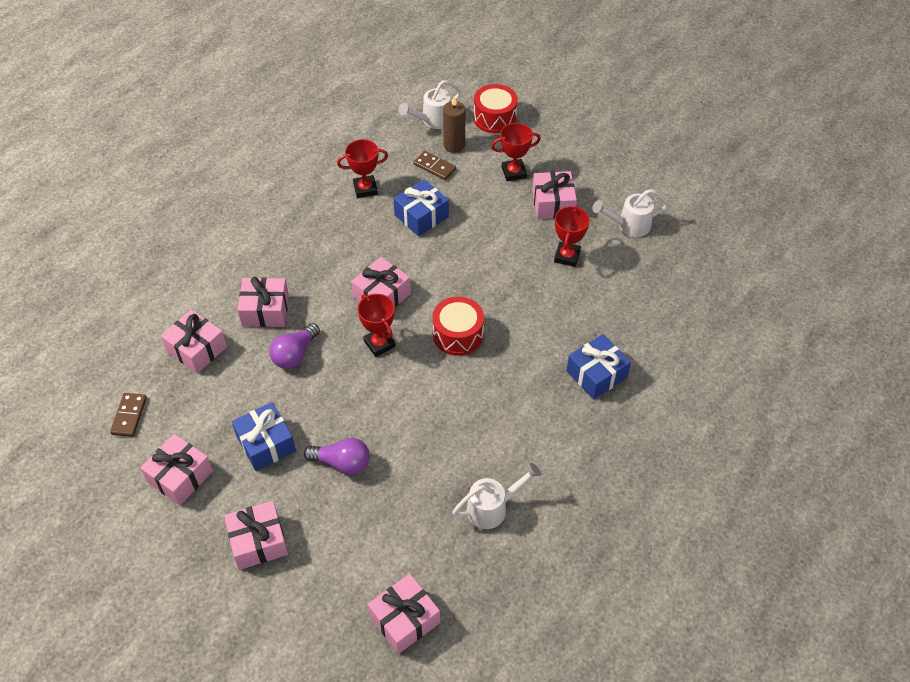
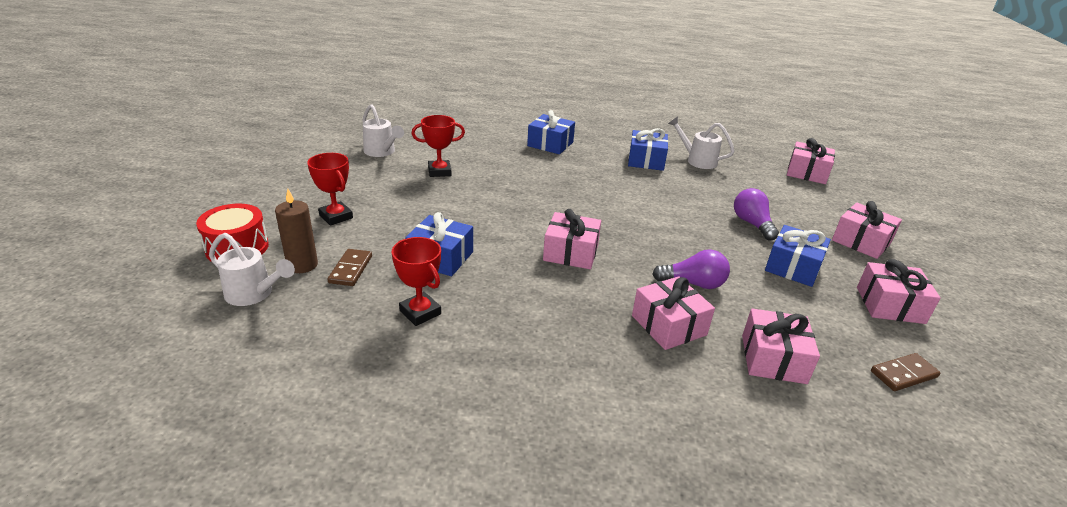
camera: 120 degrees left, 20 degrees down
(379, 344) = (626, 238): red trophy -> none
(458, 334) = (573, 202): red drum -> none
(516, 450) = (646, 160): none -> blue gift
(553, 203) = (373, 188): pink gift -> none

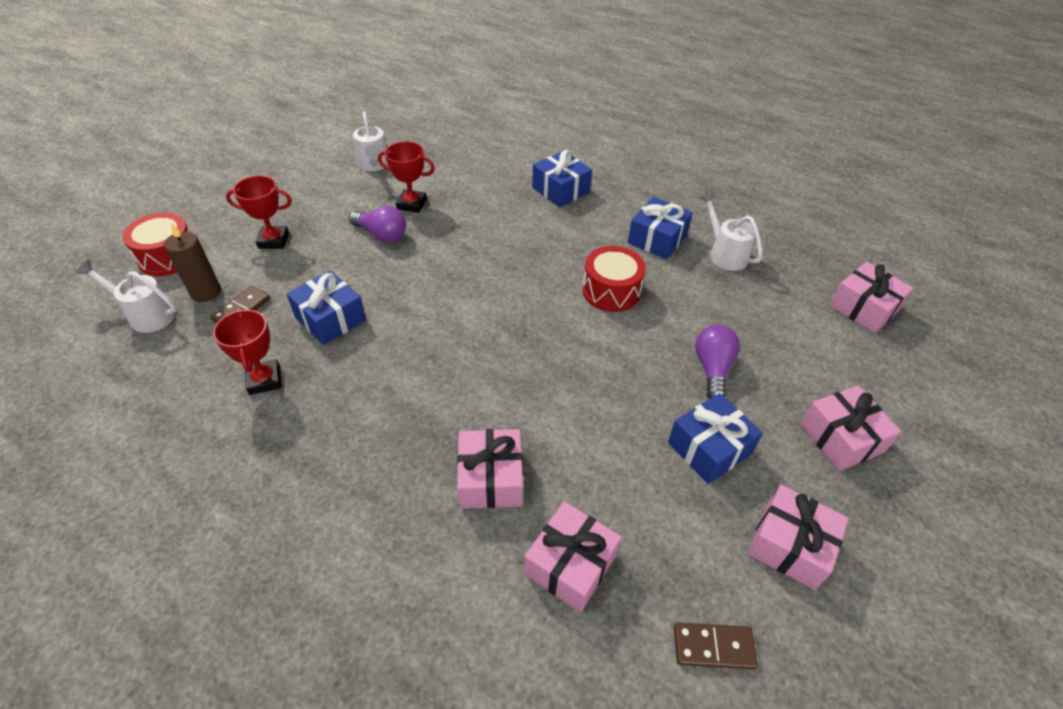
camera: 25 degrees right, 15 degrees up
(254, 294) = (146, 315): white watering can -> white watering can turned 150 degrees clockwise
(336, 216) = (273, 240): red trophy -> red trophy turned 75 degrees counterclockwise
(571, 252) = (463, 349): pink gift -> none
(644, 195) = (611, 291): none -> red drum
(693, 283) = (565, 432): purple light bulb -> purple light bulb (382, 235)

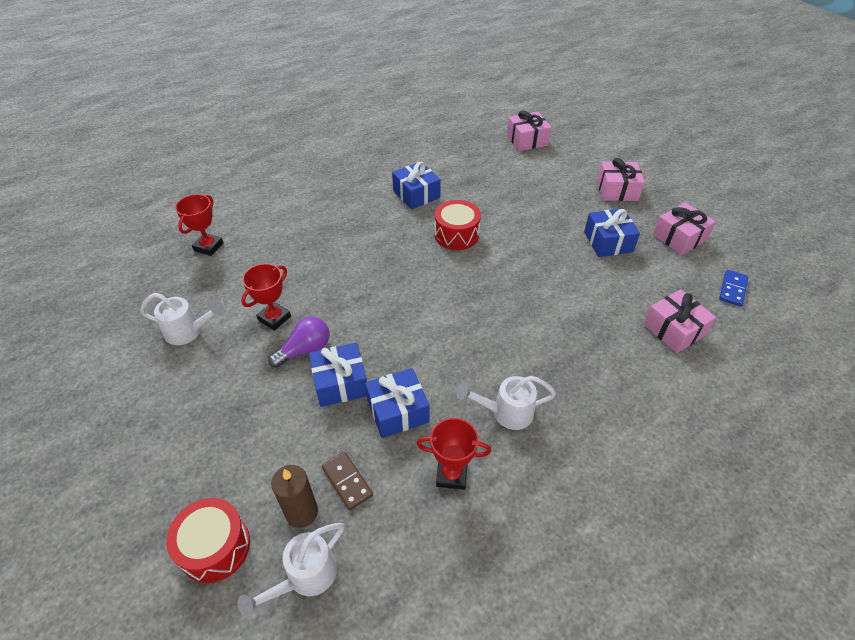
camera: 65 degrees left, 0 degrees up
(273, 240) = (255, 438): red trophy -> red trophy (208, 247)
(491, 478) = (601, 349): pink gift -> none
(561, 190) = (325, 222): blue gift -> blue gift (340, 383)
(712, 369) = (548, 216): purple light bulb -> none
(713, 647) = (732, 289): brown domino -> blue domino
(724, 253) = (450, 171): white watering can -> white watering can (506, 412)

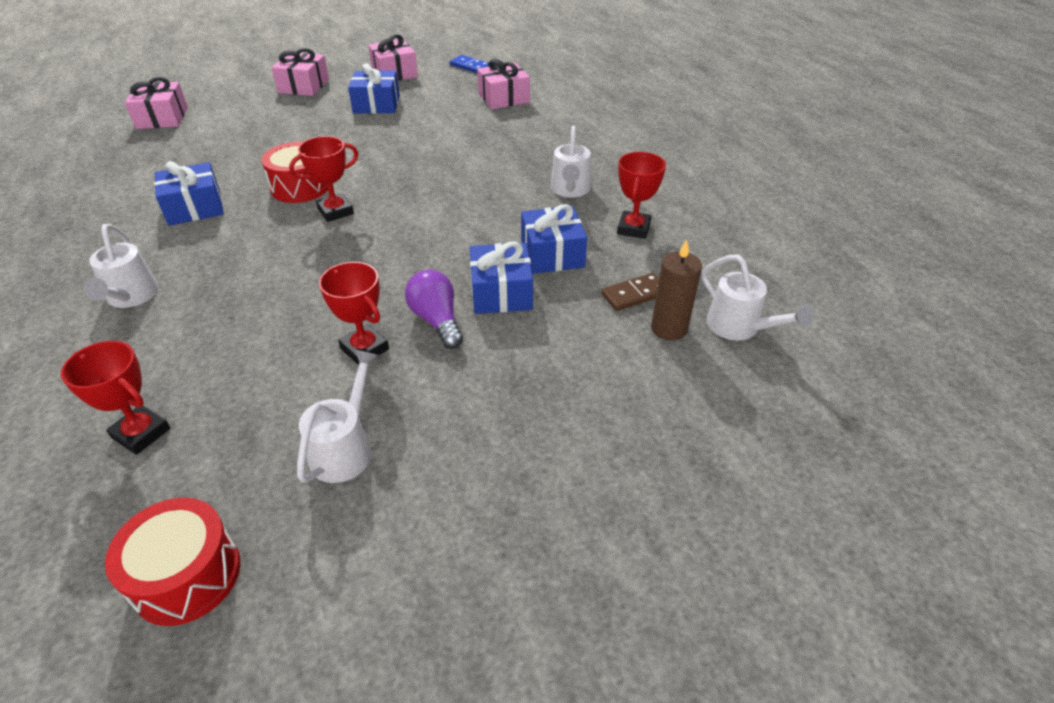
camera: 80 degrees left, 5 degrees down
(215, 547) = (709, 399): red drum -> red drum (187, 575)
(318, 202) = (131, 297): none -> white watering can
(429, 262) = (335, 211): none -> red trophy

